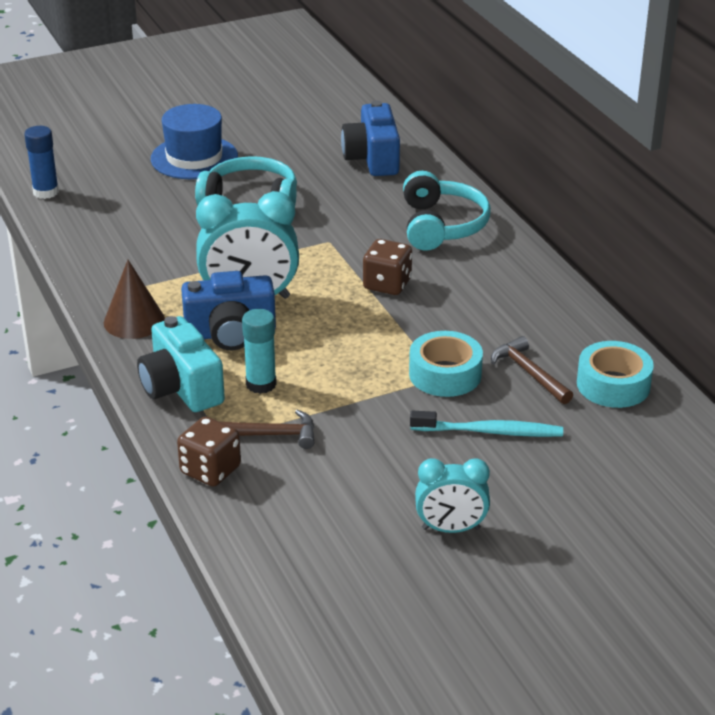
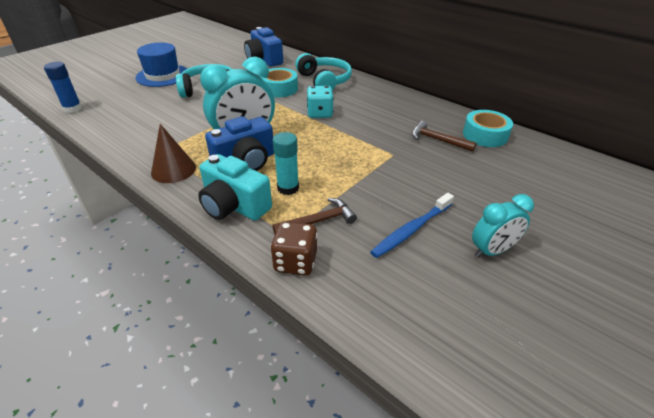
camera: 25 degrees left, 5 degrees up
(374, 477) = (411, 230): none -> blue toothbrush
(387, 284) = (320, 113): brown dice -> turquoise dice
(445, 374) = (394, 152): turquoise tape -> turquoise tape (279, 89)
(489, 431) = (450, 178): turquoise toothbrush -> none

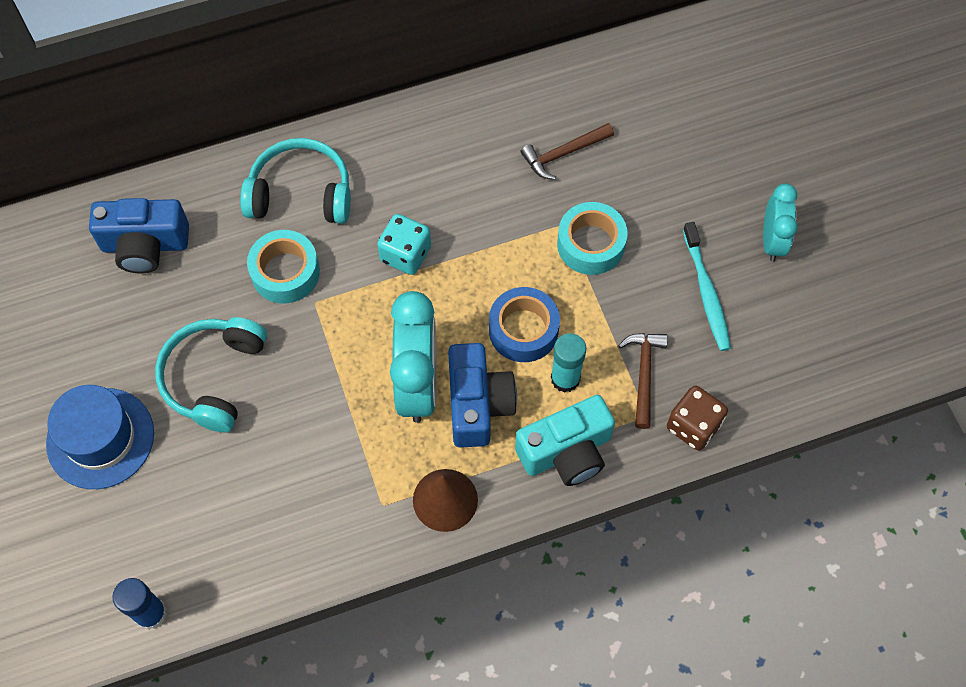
camera: 60 degrees left, 25 degrees up
(308, 162) = (523, 330): none -> blue tape
(411, 230) = (706, 292): blue toothbrush -> turquoise toothbrush
(485, 135) = (585, 93): turquoise tape -> turquoise tape (591, 244)

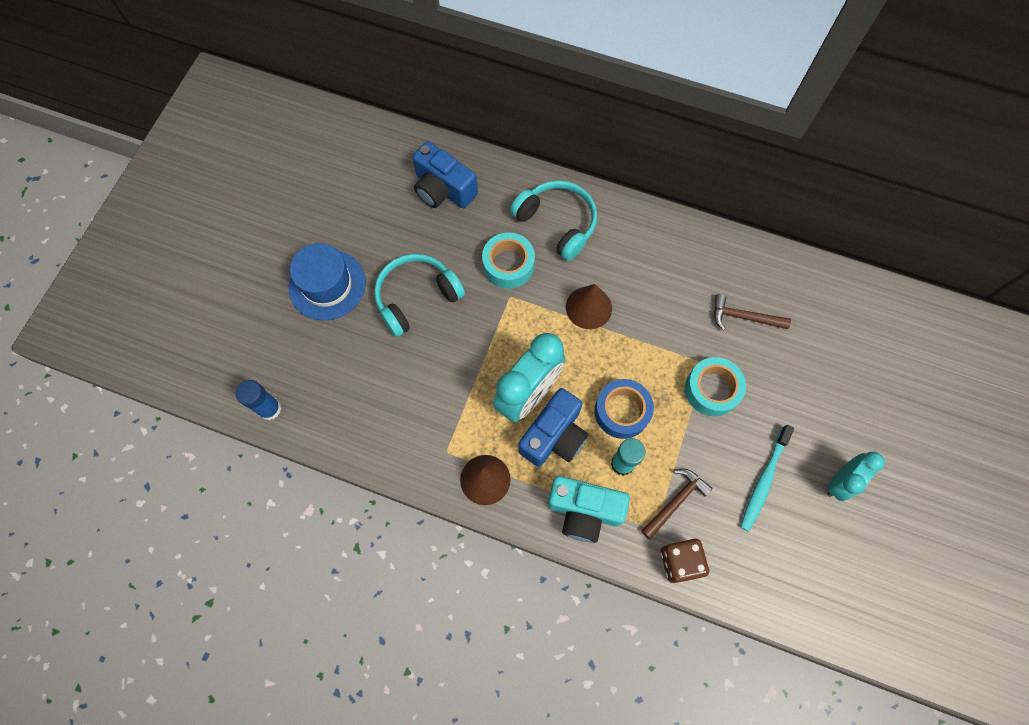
camera: 40 degrees right, 5 degrees up
(405, 254) = (588, 307): turquoise dice -> brown cone

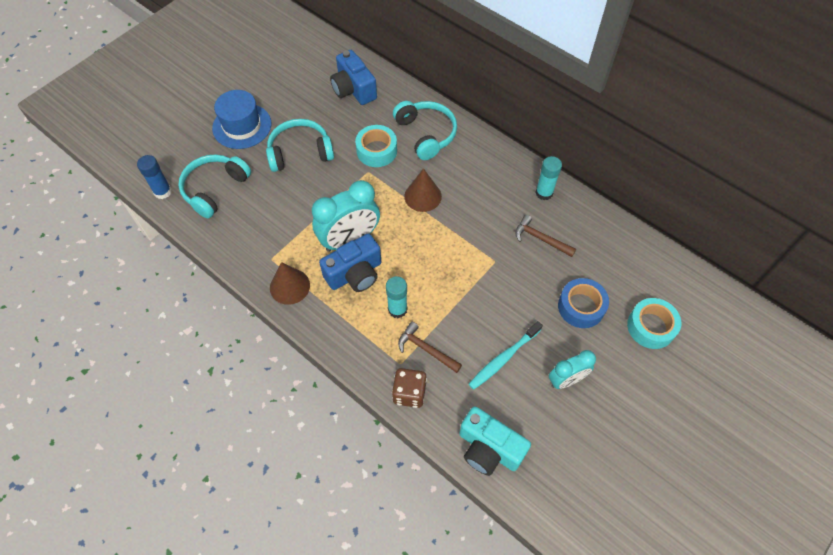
camera: 20 degrees right, 10 degrees down
(334, 383) = (215, 189): none -> turquoise headphones
(584, 511) = (352, 332): turquoise camera -> turquoise camera (489, 449)
(622, 411) = (414, 274): blue tape -> blue tape (581, 307)
(675, 501) = (426, 349): brown hammer -> brown hammer turned 120 degrees counterclockwise
(712, 389) = (492, 281): turquoise tape -> turquoise tape (651, 327)
(723, 257) = (544, 193): none -> turquoise glue stick

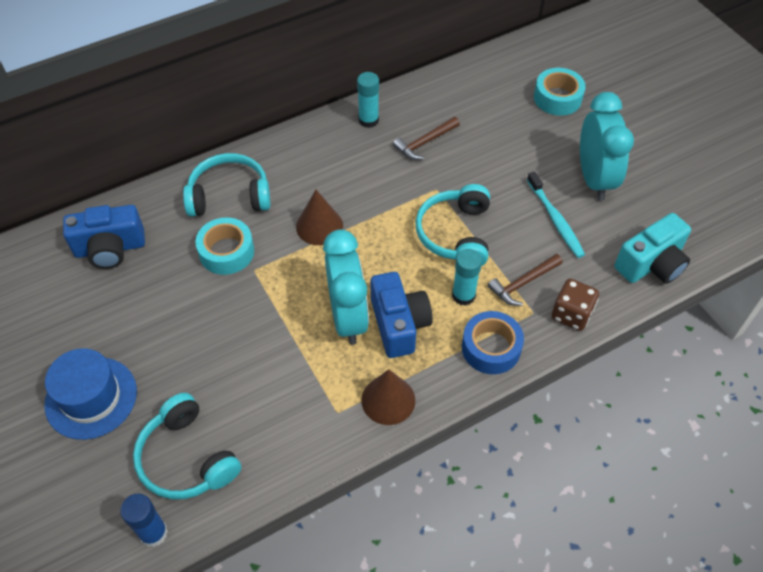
camera: 70 degrees left, 5 degrees down
(300, 152) = (181, 336): turquoise headphones -> turquoise headphones (456, 234)
(566, 380) = (594, 179): turquoise clock -> turquoise clock, size x1.66
(581, 307) = (518, 139): blue tape -> blue tape (491, 348)

